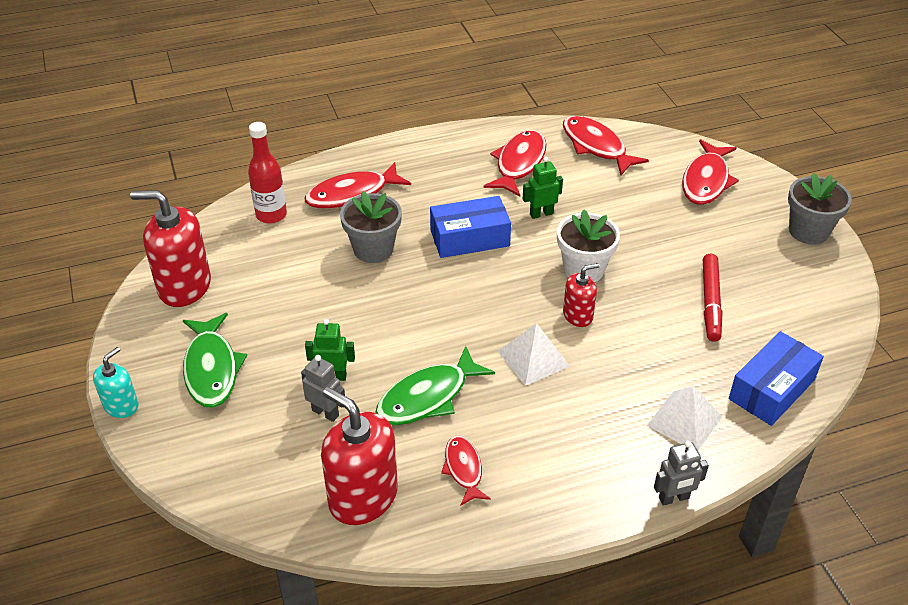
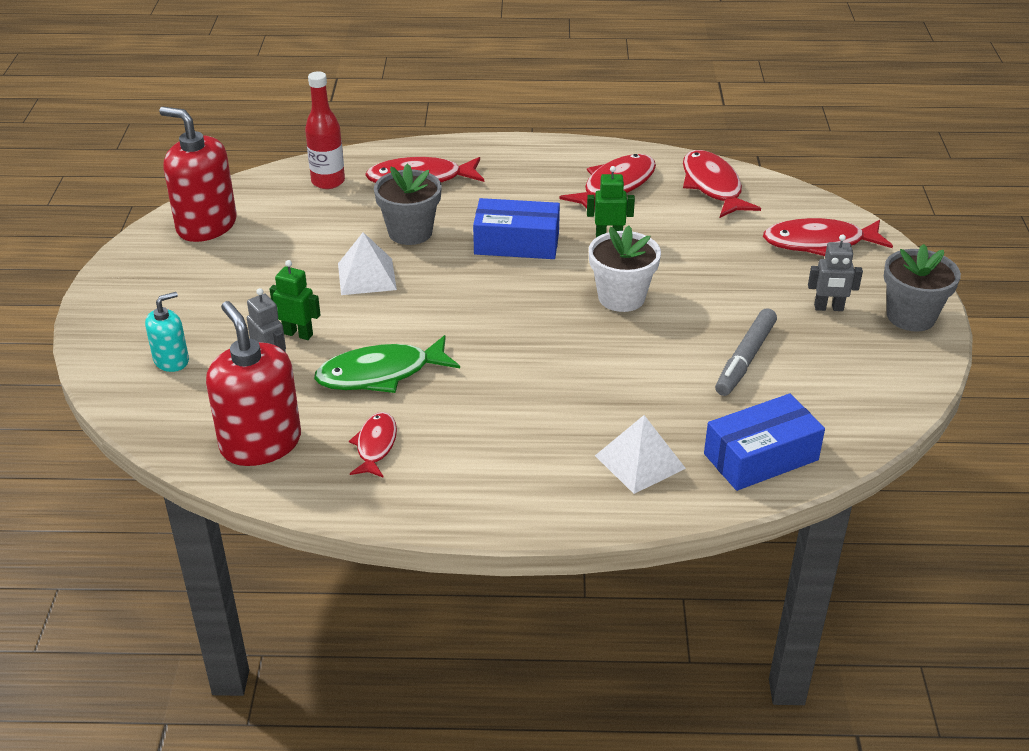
camera: 20 degrees right, 5 degrees down
(121, 406) = (87, 311): turquoise soap dispenser -> turquoise soap dispenser (171, 360)
(211, 369) = (188, 300): green fish -> none
(533, 358) = (513, 366): white pyramid -> white pyramid (367, 276)
(578, 315) = (586, 338): red soap dispenser -> none
(674, 498) = (580, 529): grey robot -> grey robot (828, 308)
(706, 181) = (819, 243): red fish -> red fish turned 45 degrees clockwise
(710, 302) = (745, 359): red marker -> grey marker

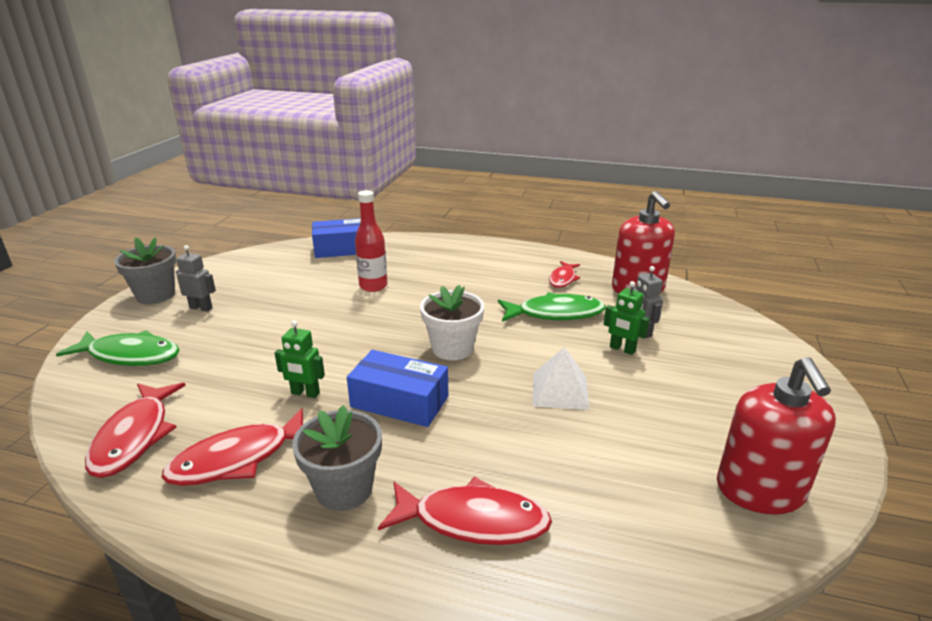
camera: 165 degrees left, 10 degrees down
(171, 360) = (725, 344): turquoise soap dispenser -> none
(206, 225) = (760, 490): red soap dispenser -> red soap dispenser turned 45 degrees clockwise
(328, 182) = (606, 544): red bottle -> red bottle (373, 286)
(410, 232) = (506, 435): grey flower pot -> grey flower pot (344, 489)
(621, 297) = (344, 337): white flower pot -> white flower pot (452, 348)
(639, 462) = (410, 255): white pyramid -> none
(745, 359) = (298, 288): grey marker -> none
(819, 243) = (130, 355): red fish -> green fish

